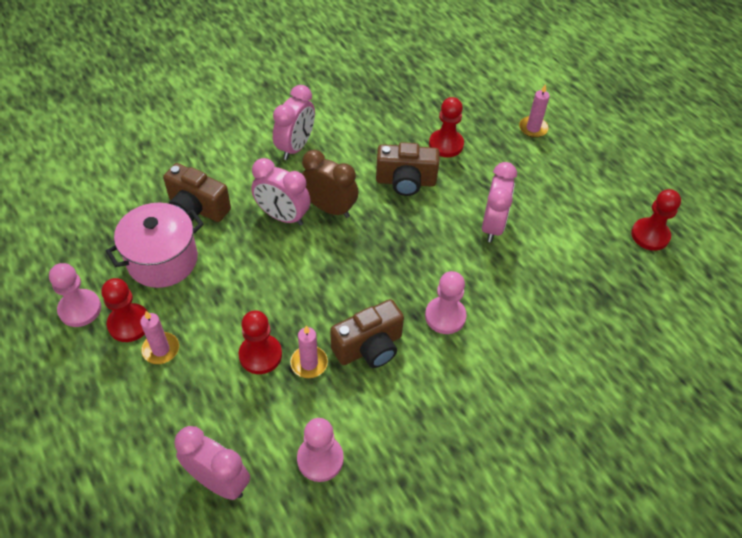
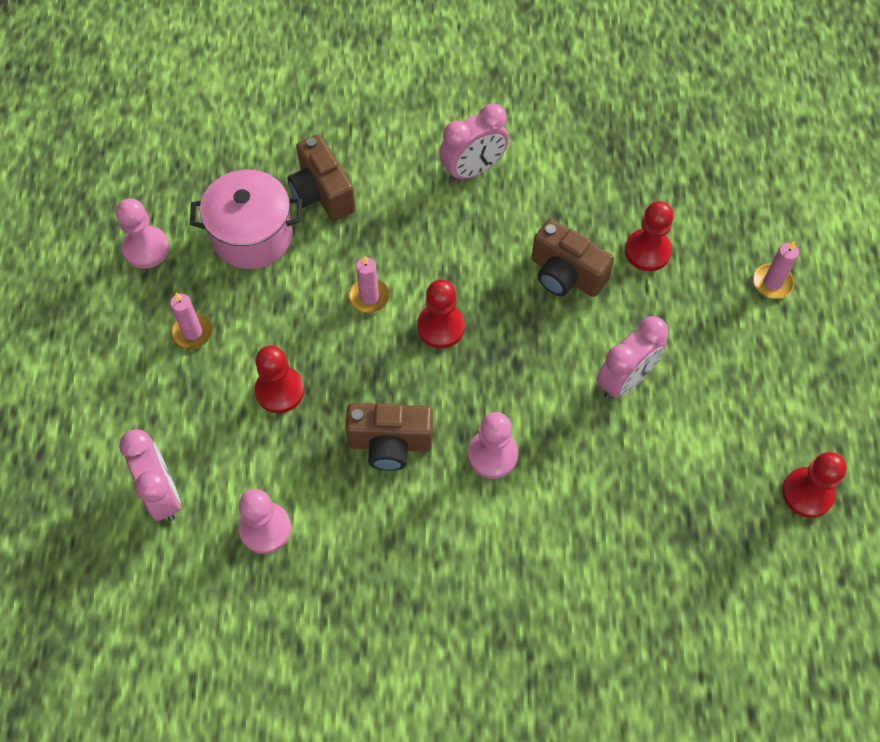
camera: 35 degrees right, 10 degrees up
(129, 324) = (180, 289): red pawn -> red pawn (441, 327)
(282, 216) = (402, 248): pink clock -> none
(309, 363) = (320, 426): pink candle -> pink candle (369, 297)
(329, 208) = (458, 264): brown clock -> none

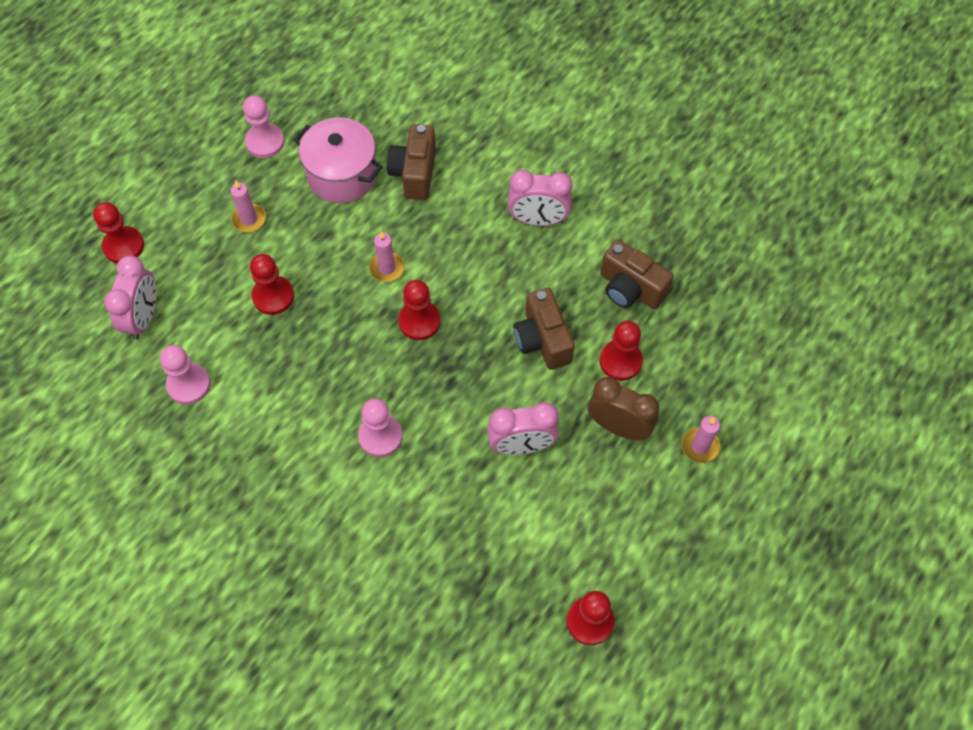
camera: 35 degrees right, 0 degrees up
(80, 437) = (123, 246): none -> red pawn
(390, 444) = (317, 381): brown camera -> brown camera (630, 289)
(692, 309) = (618, 426): none -> brown clock

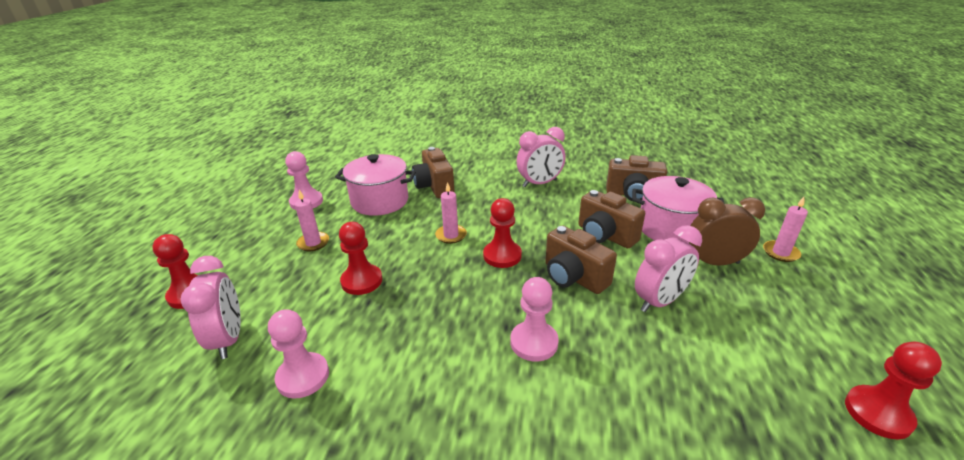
camera: 25 degrees left, 30 degrees down
(467, 381) = (573, 277): none -> brown camera
(620, 361) = (670, 228): red pawn -> pink pot

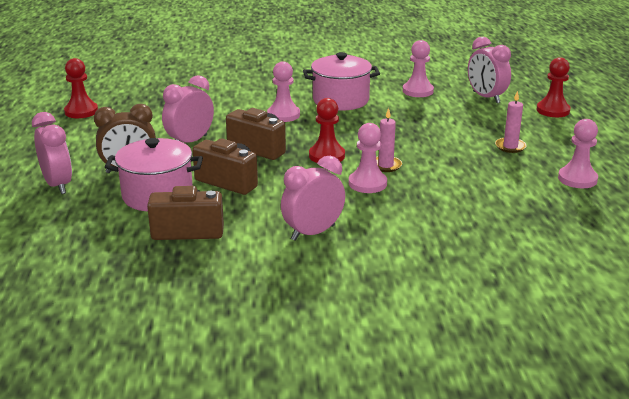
camera: 165 degrees right, 5 degrees down
(362, 281) = (433, 129): red pawn -> none
(380, 201) = (495, 188): pink pot -> pink pot (340, 100)
(434, 186) = (448, 213): brown camera -> none
(479, 218) = (367, 183): none -> pink pawn
(780, 253) = (58, 185): pink candle -> pink clock

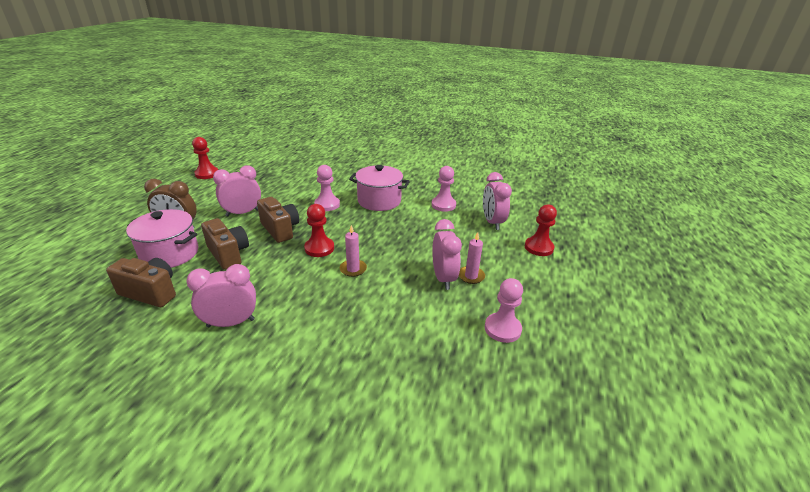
camera: 20 degrees right, 5 degrees up
(58, 185) = (124, 228): pink clock -> pink clock (443, 278)
(367, 183) = (322, 283): pink pawn -> none

